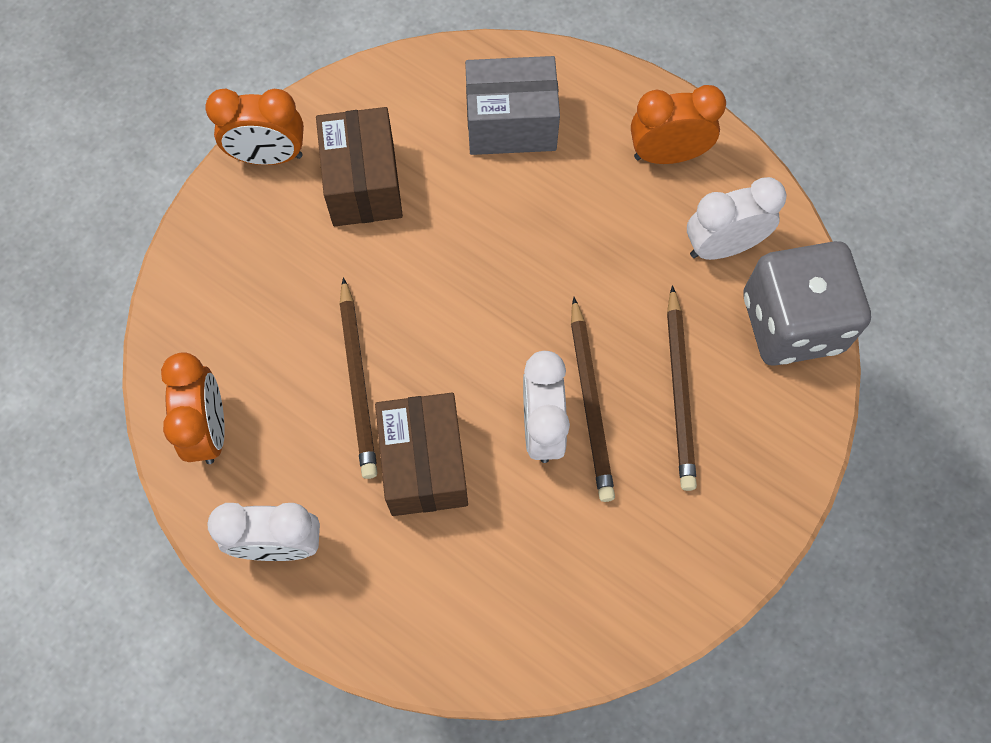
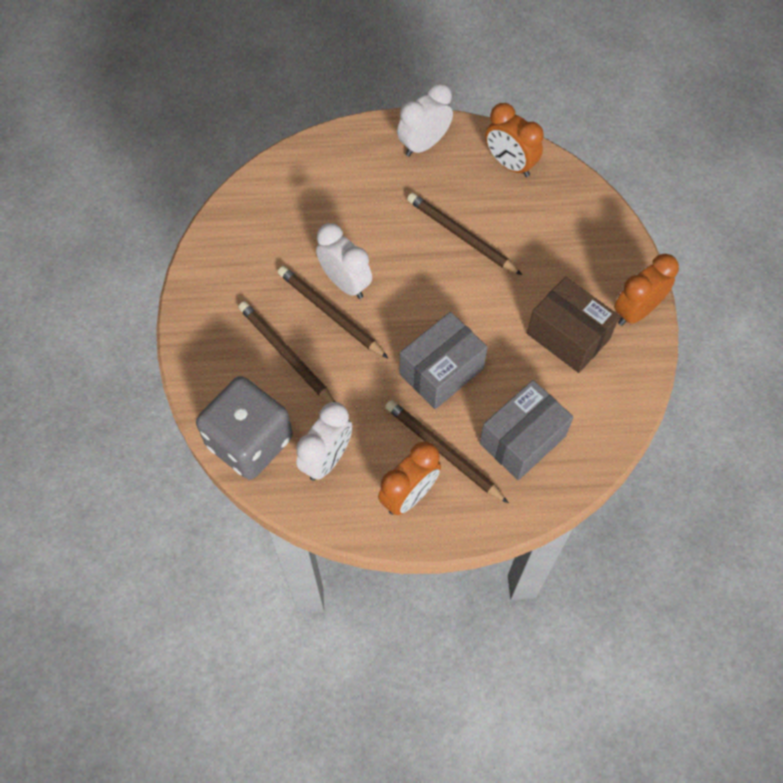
camera: 140 degrees right, 5 degrees down
(424, 464) = (389, 223): brown box -> none
(527, 246) = (441, 371): none -> grey box
(598, 168) = (443, 452): none -> brown pencil

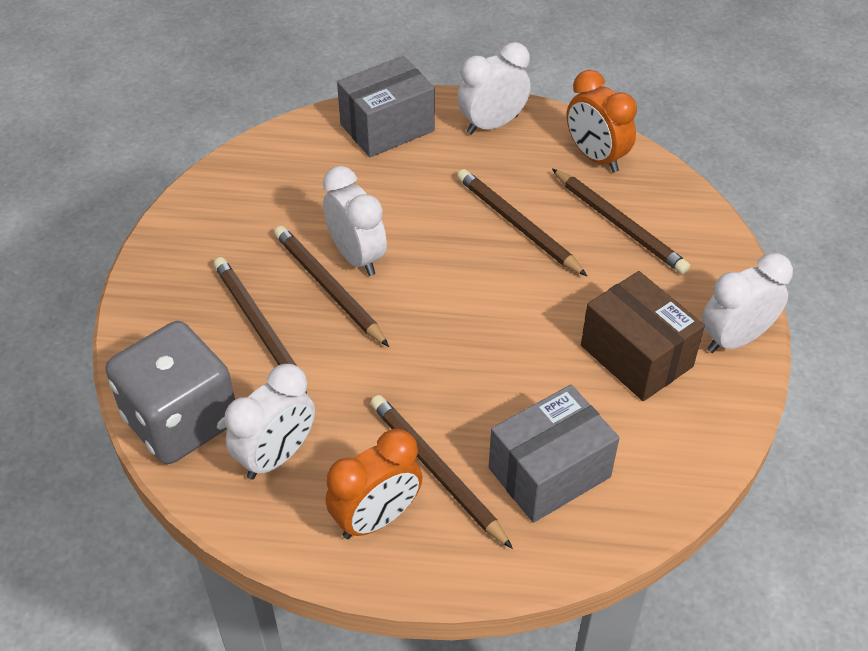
camera: 10 degrees right, 15 degrees down
(441, 371) = (456, 374): grey box -> grey box (387, 127)
(537, 223) = (619, 224): none -> brown pencil
(636, 311) = (734, 339): orange clock -> white clock

